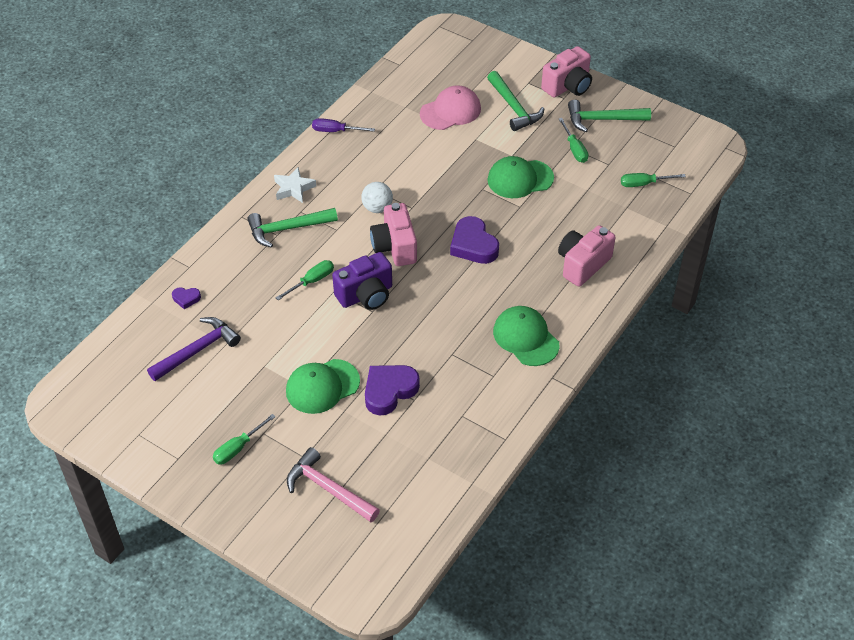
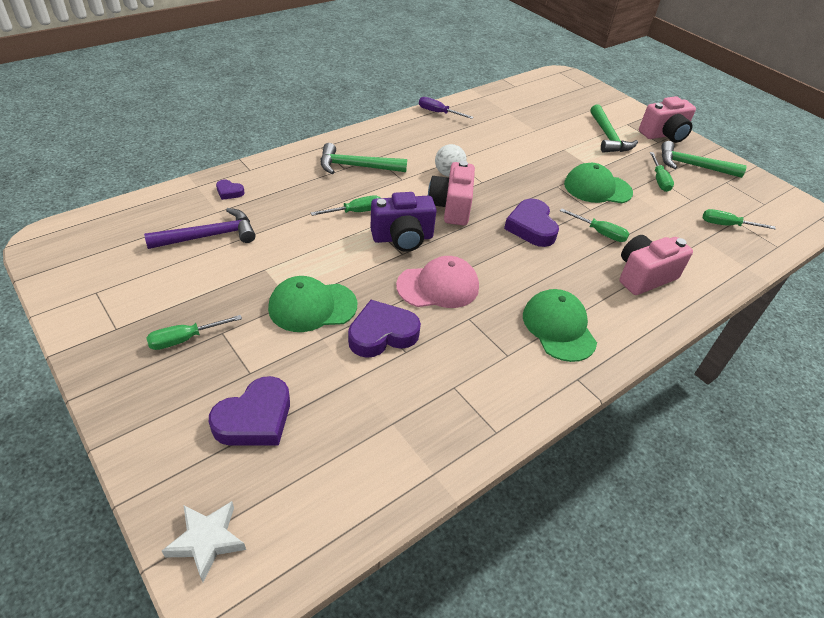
camera: 15 degrees right, 5 degrees down
(293, 188) = (379, 140): white star -> white star (207, 541)
(328, 489) = (255, 419): pink hammer -> purple heart
(450, 111) = (548, 125): pink cap -> pink cap (438, 286)
(535, 231) = (600, 233): none -> green screwdriver

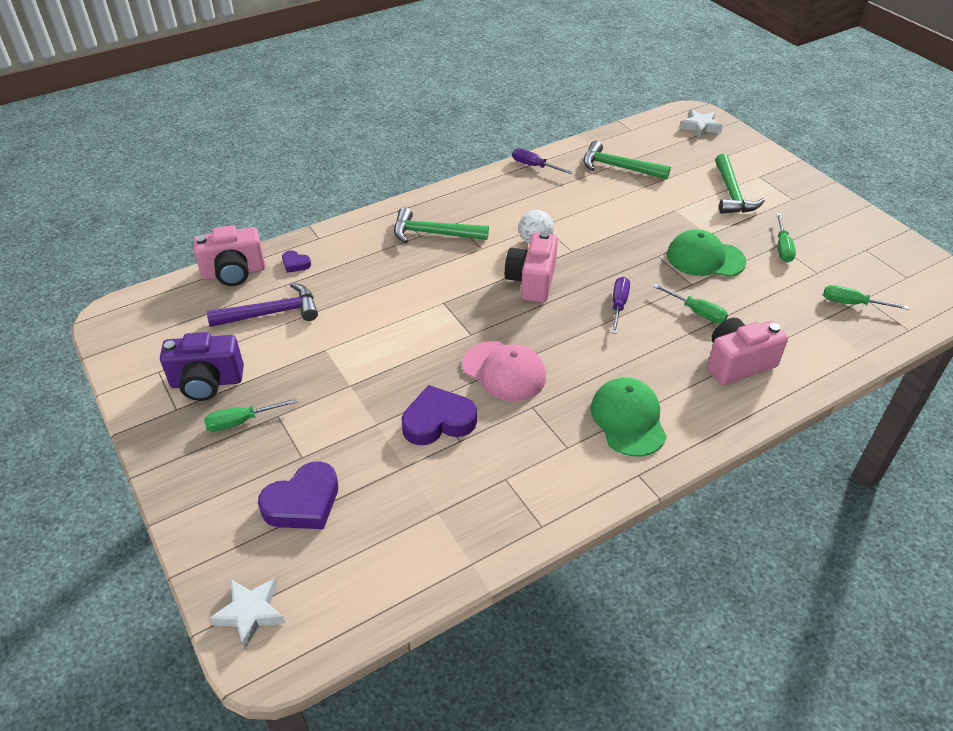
camera: 10 degrees right, 0 degrees up
(312, 306) = (370, 391): green cap -> none
(355, 212) = (426, 286): green screwdriver -> none
(402, 238) = (473, 317): purple camera -> purple camera (207, 382)
(438, 286) = (504, 371): pink cap -> pink cap turned 45 degrees clockwise
(531, 227) = (618, 305): purple heart -> purple screwdriver
(571, 85) = (700, 127): none -> white star
(664, 135) = (802, 190): pink camera -> pink camera (234, 273)
(692, 166) = (828, 229): green hammer -> green hammer (618, 167)

